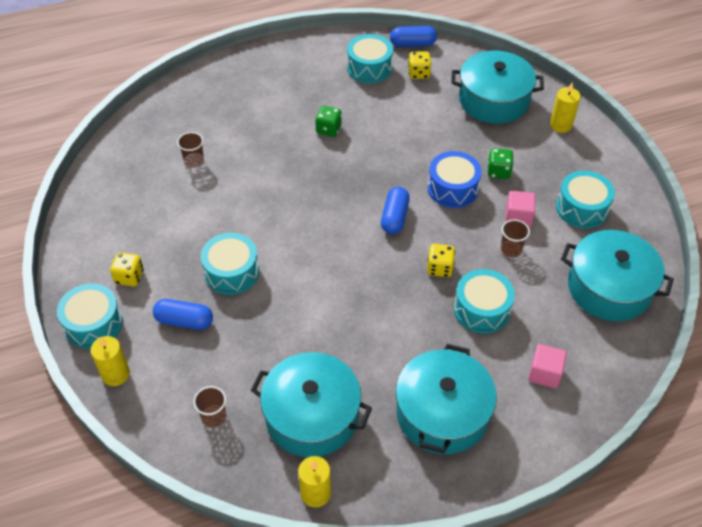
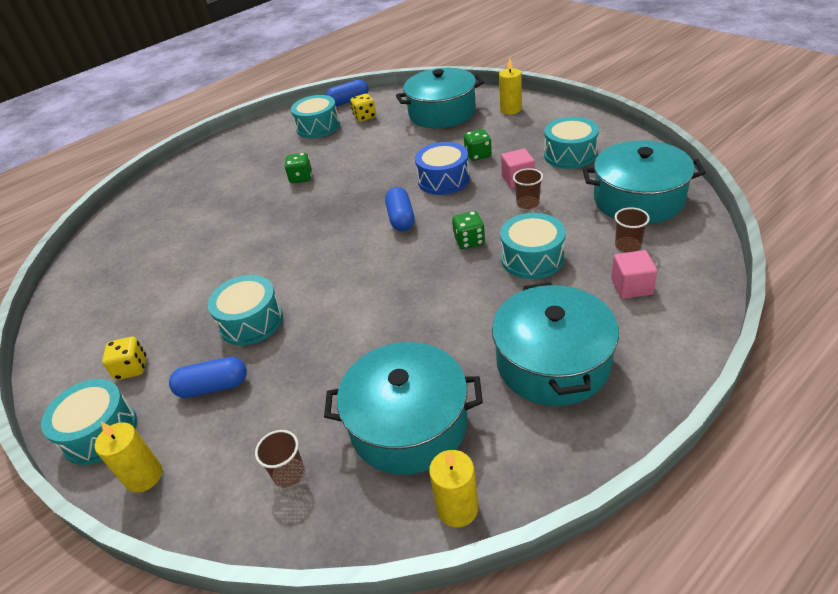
camera: 15 degrees left, 10 degrees down
(194, 161) = (172, 244): brown cup -> brown cup (628, 246)
(439, 268) = (469, 241): yellow dice -> green dice

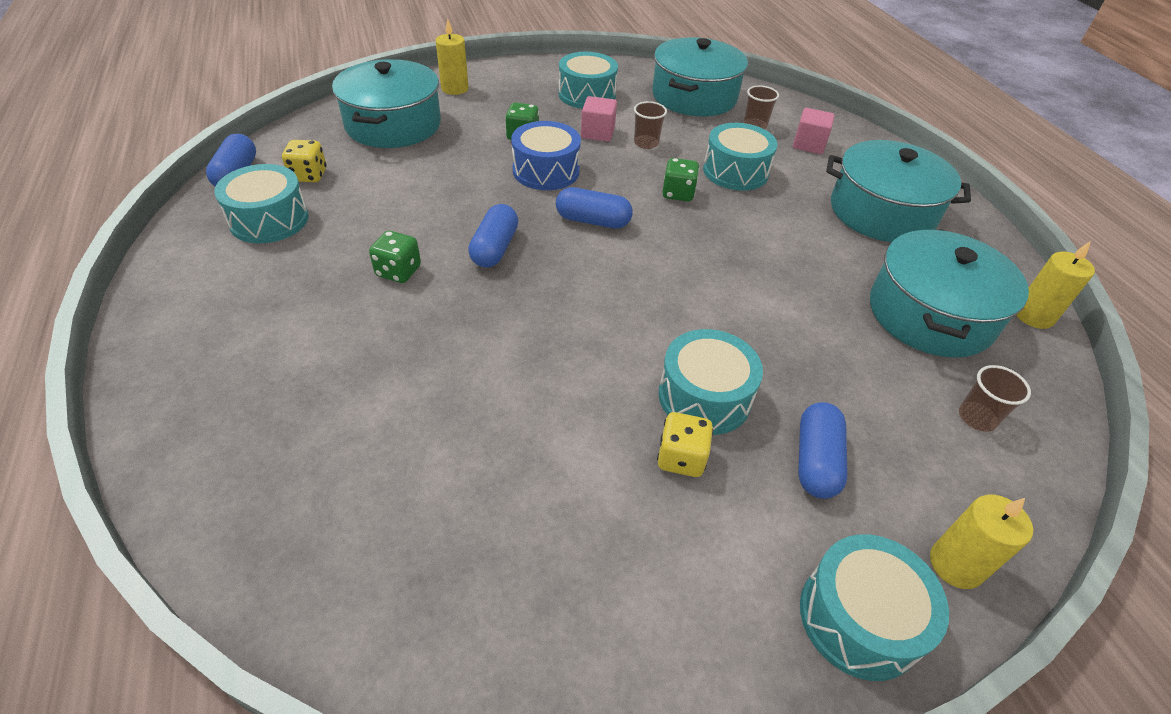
camera: 75 degrees left, 5 degrees up
(132, 368) = (732, 558): yellow dice -> yellow dice (681, 458)
(343, 196) = (494, 248): none -> blue capsule

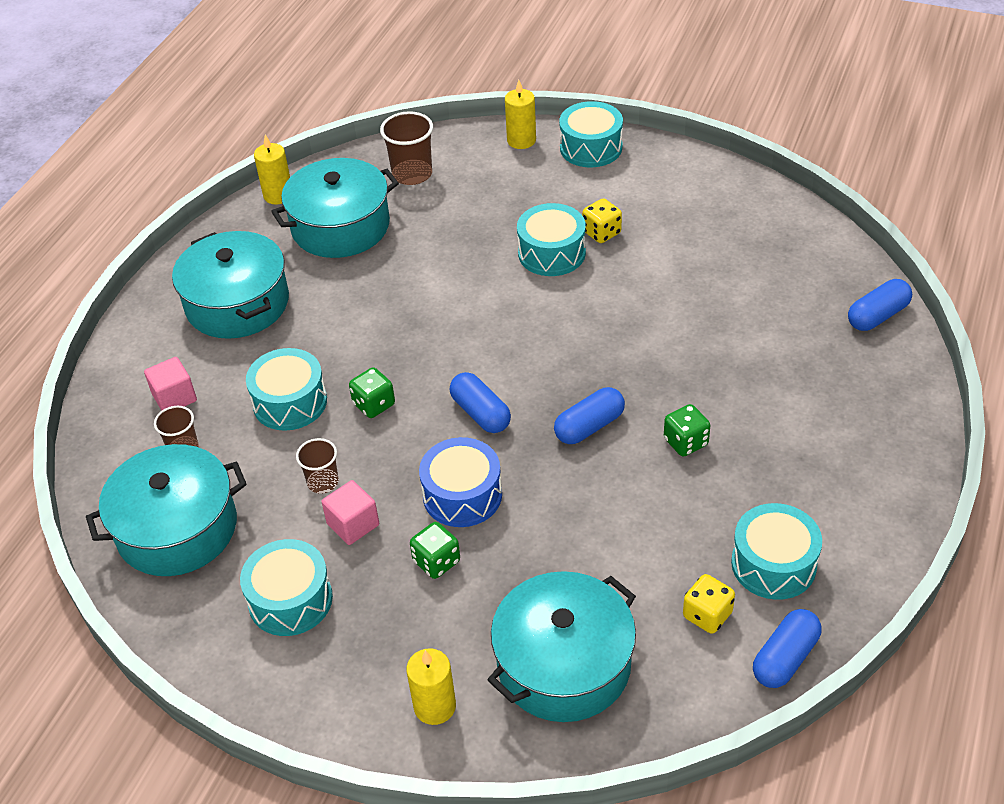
camera: 135 degrees left, 0 degrees up
(816, 461) = (530, 199): blue capsule -> blue capsule (877, 316)
(977, 418) = (412, 174): brown cup -> brown cup, size x1.59

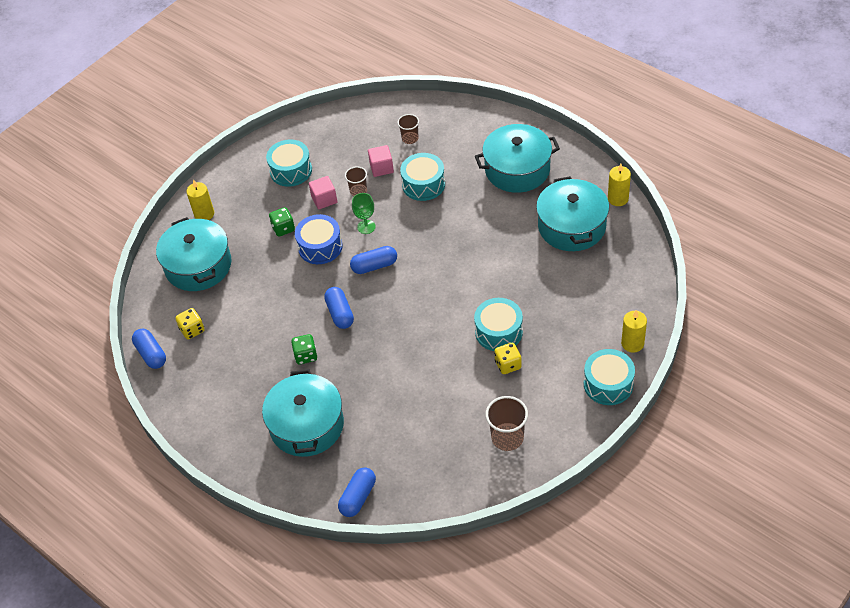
camera: 110 degrees right, 5 degrees up
(174, 397) = (450, 137): pink cube -> pink cube (381, 168)
(177, 528) = (357, 133): turquoise pot -> turquoise pot (307, 425)
(374, 404) = (404, 220): green dice -> none
(401, 448) = (366, 227): none -> green goblet
(412, 174) = (615, 272): brown cup -> brown cup (507, 438)
(773, 564) = (205, 369): turquoise drum -> none
(877, 316) = (358, 497): blue capsule -> blue capsule turned 45 degrees clockwise

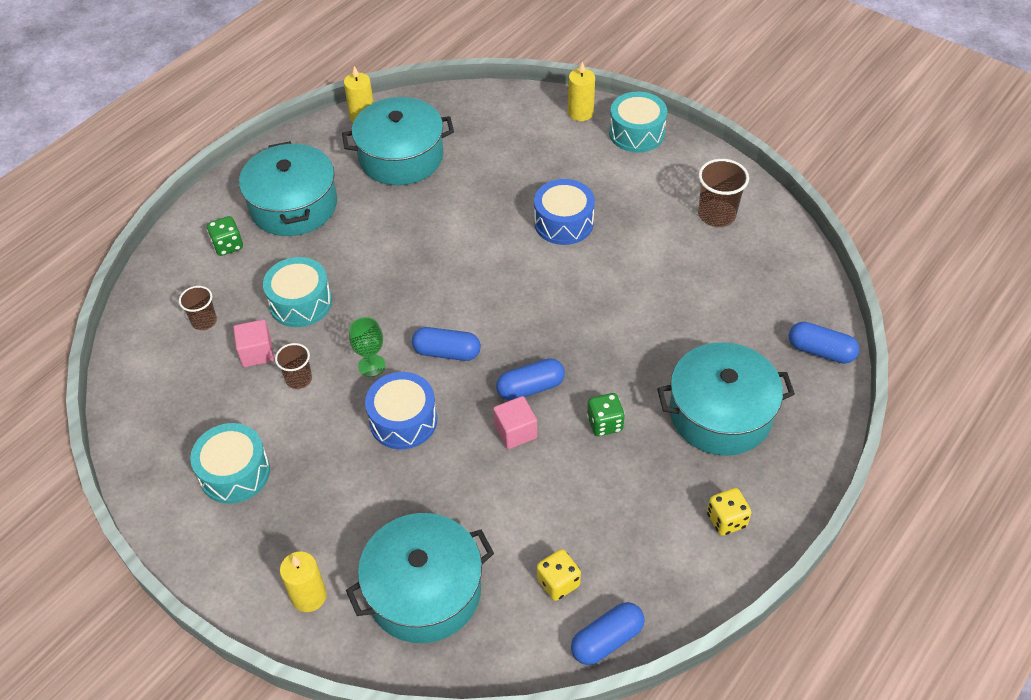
camera: 95 degrees left, 0 degrees up
(283, 228) = (360, 472): green dice -> green dice (228, 245)
(324, 199) = (308, 422): pink cube -> pink cube (515, 432)
(374, 266) = (447, 352): blue capsule -> blue capsule turned 60 degrees counterclockwise
(498, 332) = (563, 223): turquoise drum -> blue drum
(508, 365) = (613, 214): yellow dice -> yellow dice (726, 520)

